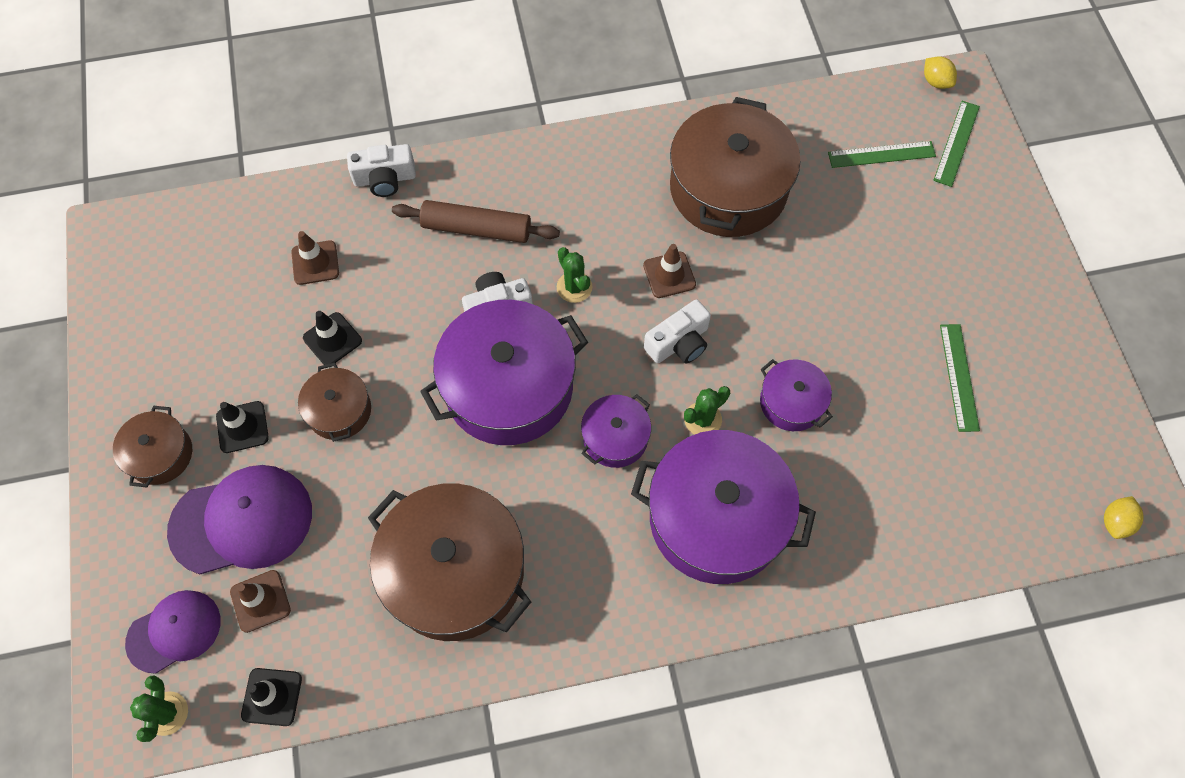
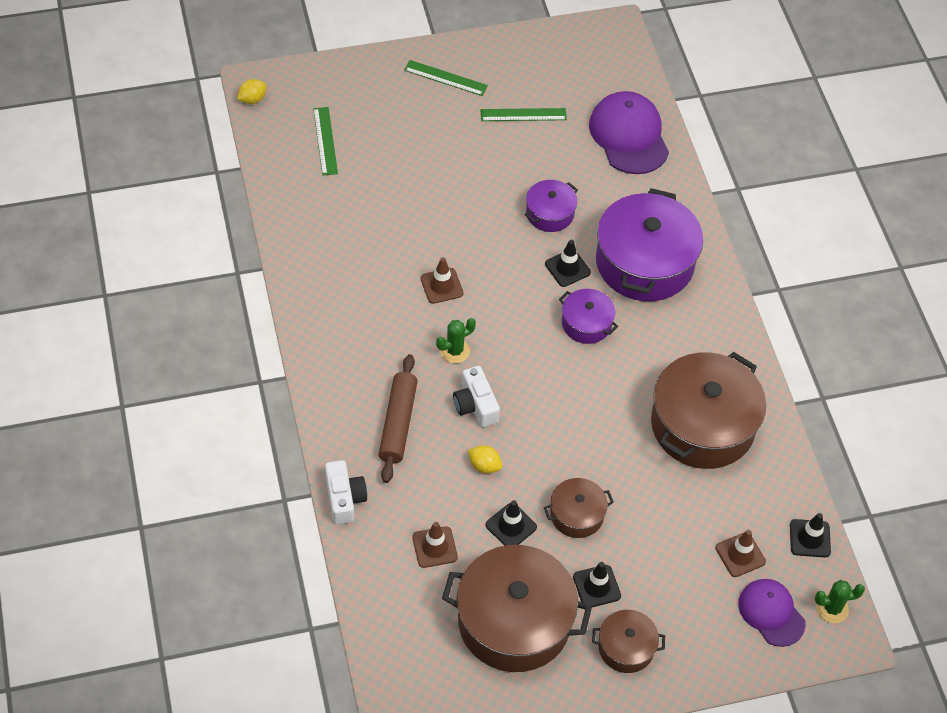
camera: 95 degrees left, 10 degrees down
(242, 521) = (678, 576): purple cap -> purple cap (629, 136)
(509, 387) = (548, 395): purple pot -> none
(679, 343) = (503, 281): white camera -> none
(703, 419) = (567, 268): green cactus -> black traffic cone
(728, 188) = (357, 243): brown pot -> brown pot (514, 621)
(956, 143) = (315, 93): green ruler -> green ruler (445, 78)
(1115, 522) = (626, 47): yellow lemon -> yellow lemon (484, 466)

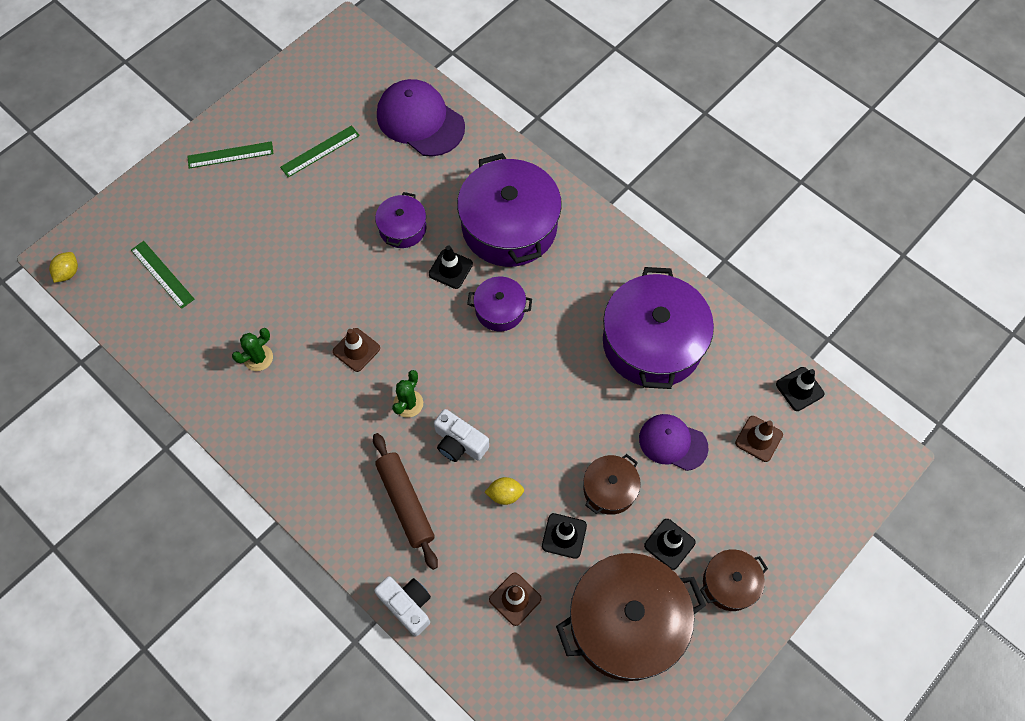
camera: 30 degrees left, 10 degrees up
(702, 425) = (652, 342): brown pot -> purple pot
(771, 613) = (816, 474): purple cap -> purple cap (672, 443)
(832, 608) = (857, 439): green cactus -> green cactus (258, 358)

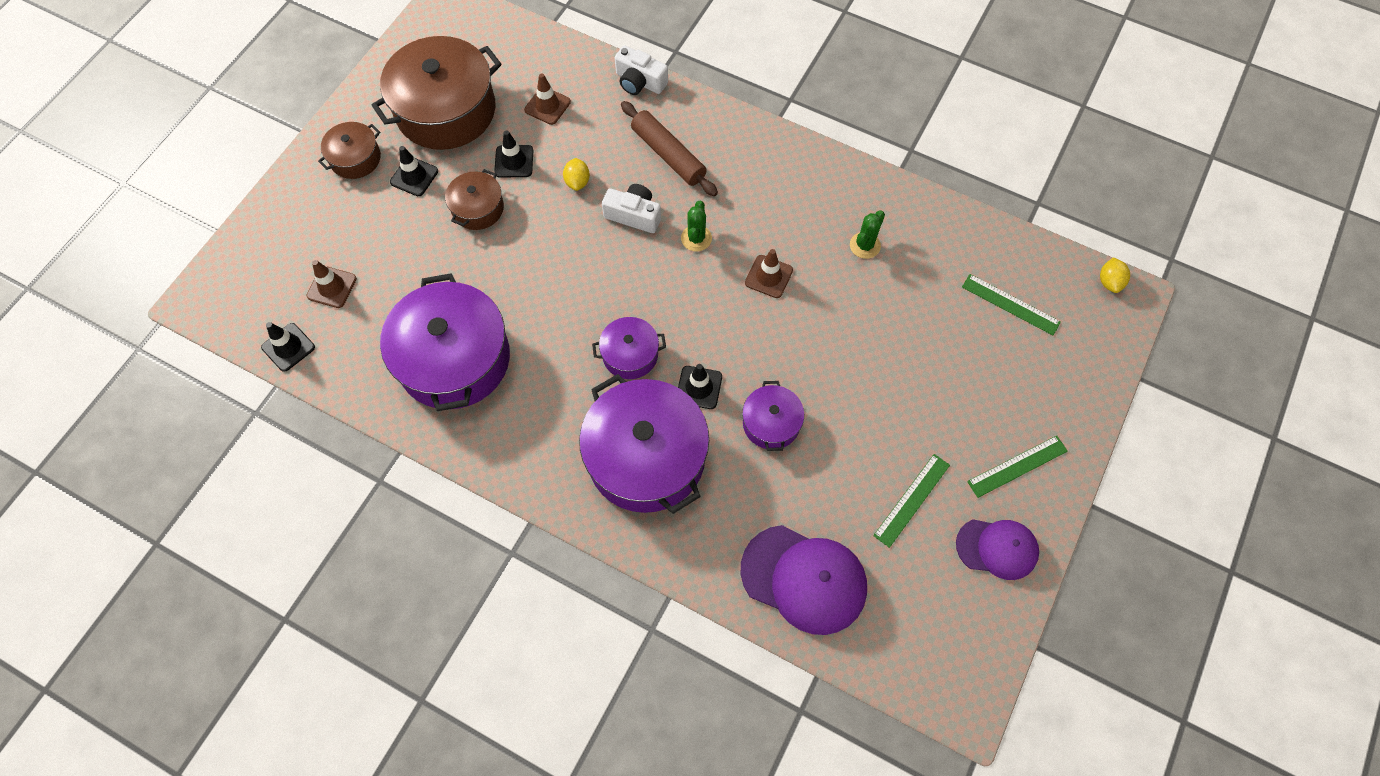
camera: 165 degrees right, 0 degrees up
(505, 494) = (577, 182): yellow lemon -> yellow lemon turned 75 degrees counterclockwise
(672, 443) = (420, 263): purple cap -> purple cap (997, 548)

